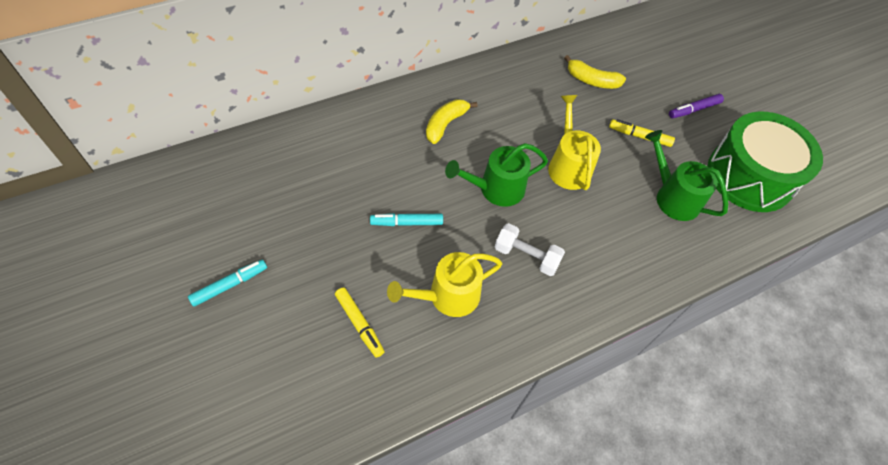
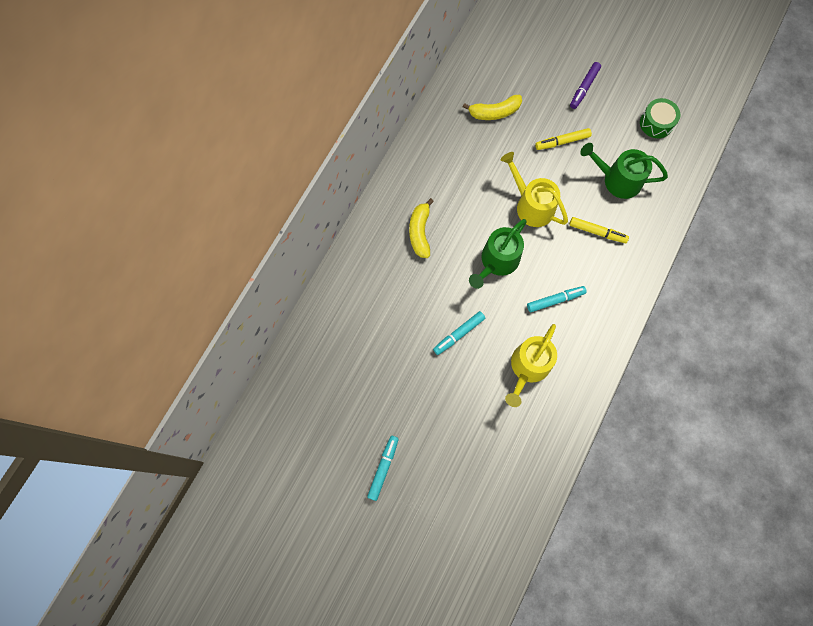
camera: 30 degrees left, 15 degrees up
(359, 324) = (489, 429): yellow marker -> yellow marker (597, 232)
(526, 256) = (555, 300): white dumbbell -> turquoise marker
(750, 176) = (656, 123): green drum -> green drum, size x0.46

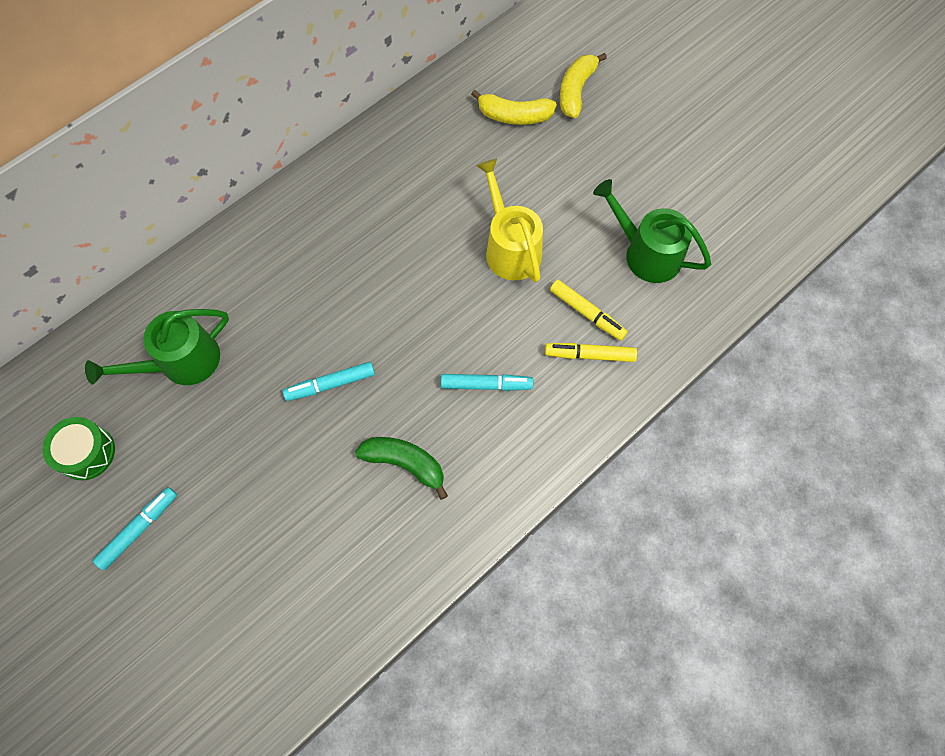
camera: 20 degrees right, 5 degrees down
(420, 232) = (343, 234): yellow banana -> yellow banana (576, 90)
(497, 261) = (428, 306): green watering can -> green watering can (182, 362)
(528, 367) = (405, 463): yellow watering can -> green banana
(562, 141) = (590, 180): yellow marker -> yellow marker (589, 355)
(584, 88) = (651, 122): purple marker -> none
(656, 123) = (734, 197): green drum -> green drum (86, 453)

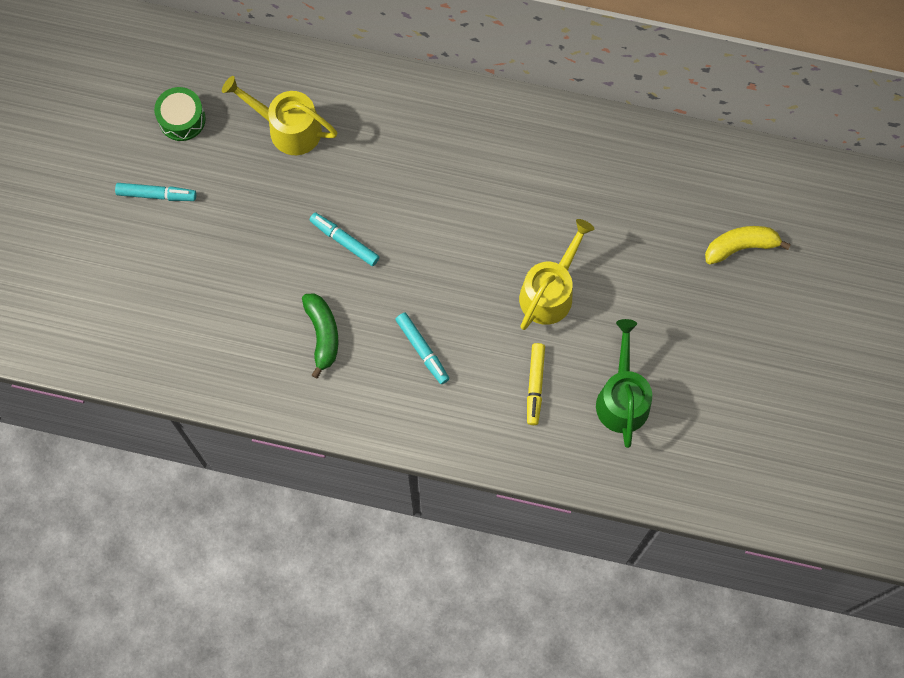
camera: 55 degrees right, 5 degrees up
(182, 362) = (288, 128): green watering can -> yellow watering can
(514, 116) = (676, 214): yellow banana -> none
(589, 355) = (501, 409): yellow marker -> none

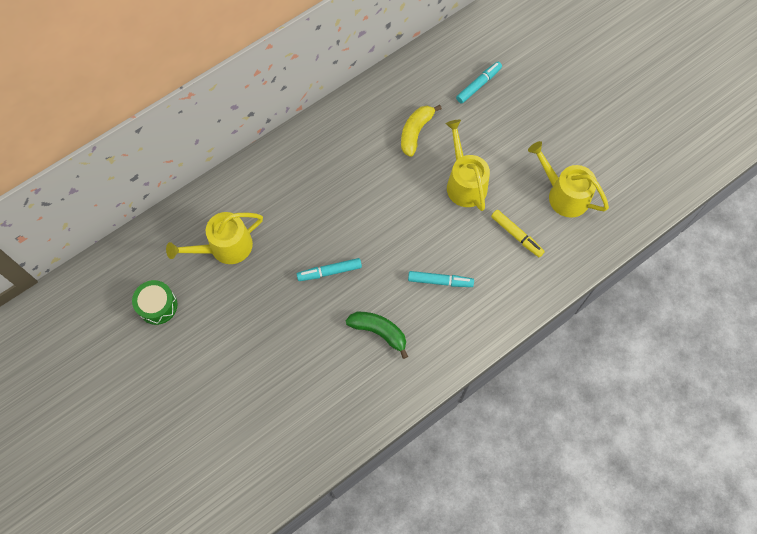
camera: 50 degrees left, 5 degrees down
(156, 195) = (193, 361): turquoise marker -> turquoise marker (478, 85)
(622, 398) = (564, 195): green watering can -> yellow watering can
(741, 246) = (523, 67): yellow banana -> yellow banana (415, 132)

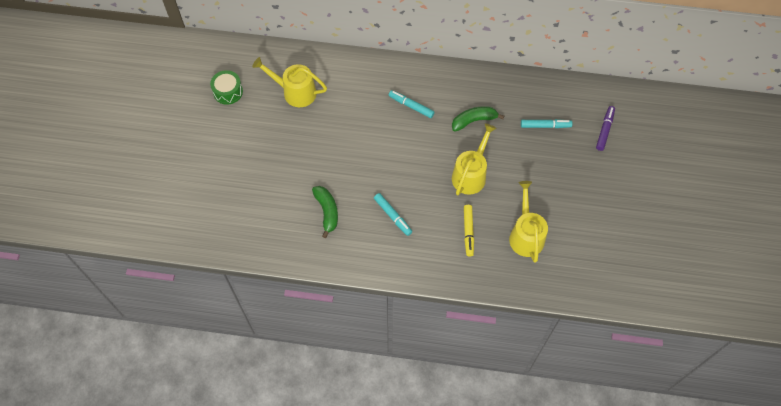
camera: 45 degrees right, 5 degrees down
(329, 271) = (336, 154): turquoise marker -> turquoise marker (411, 106)
(415, 132) = (474, 121): yellow banana -> green banana
(528, 47) = (604, 130): none -> purple marker

